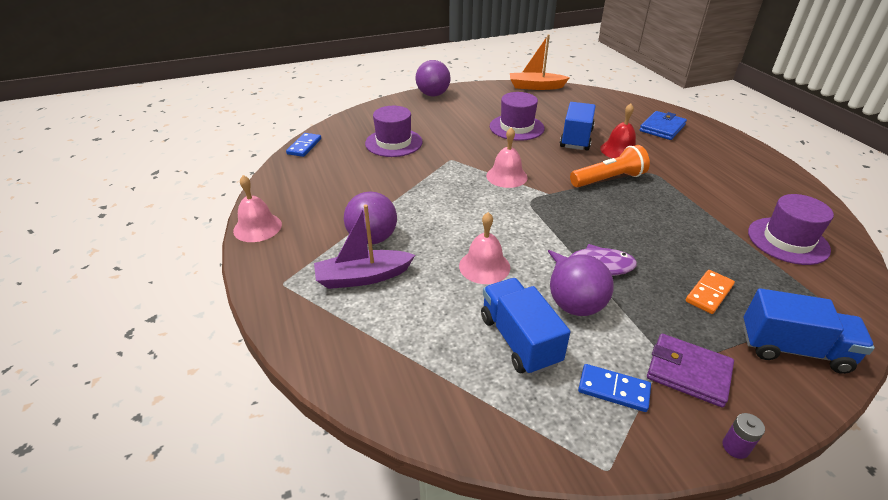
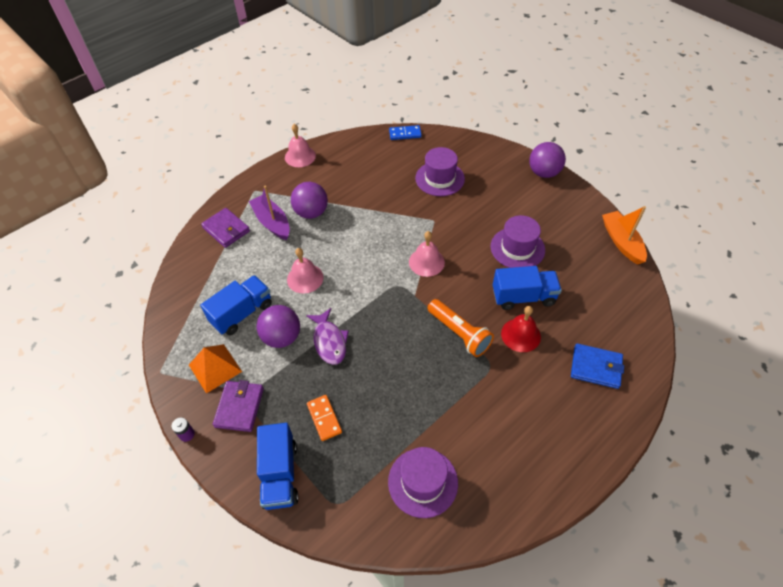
camera: 70 degrees right, 15 degrees up
(340, 329) = (226, 229): none -> purple wallet
(613, 389) = (215, 368): blue domino -> orange pyramid
(709, 293) = (324, 418): orange domino -> orange domino turned 45 degrees clockwise

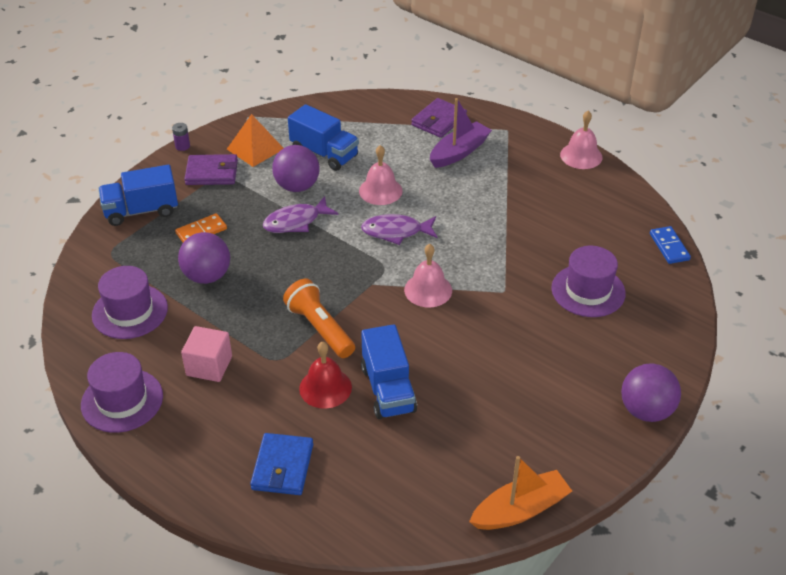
camera: 80 degrees right, 10 degrees down
(311, 212) = (484, 180): purple ball -> purple ball (207, 276)
(358, 274) = (396, 232): none -> purple fish
(459, 333) = (320, 328): orange flashlight -> orange flashlight turned 105 degrees clockwise
(494, 415) = (209, 366): none -> pink cube
(517, 248) = (475, 381): purple hat -> purple hat (122, 400)

